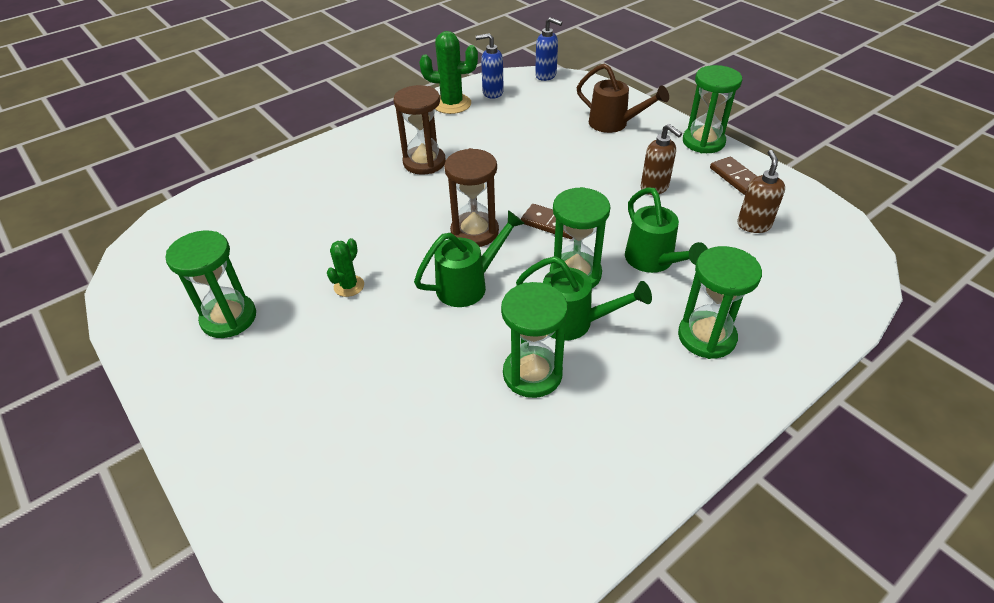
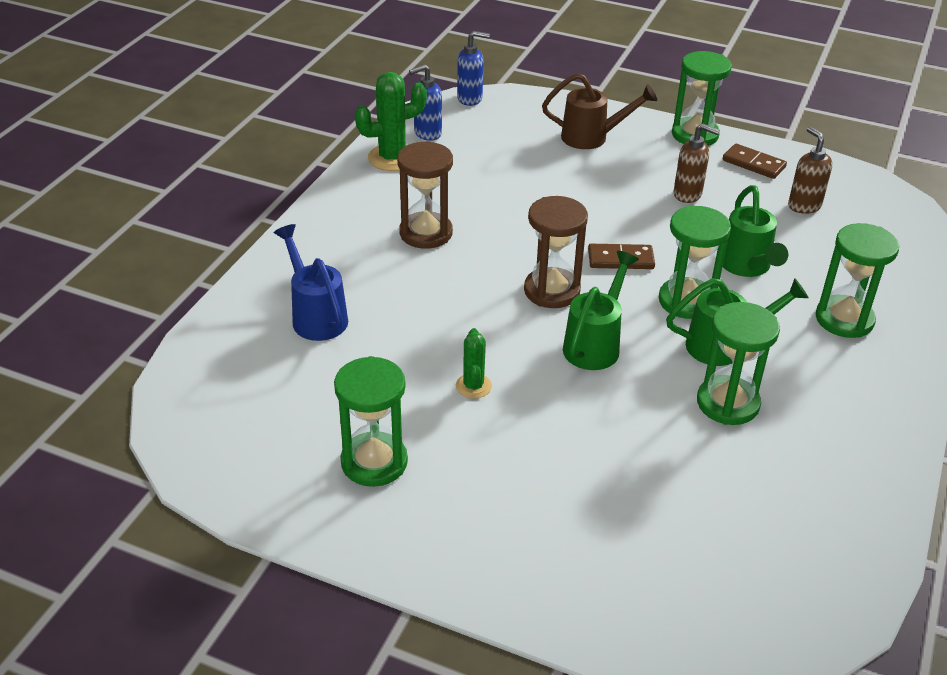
camera: 30 degrees left, 5 degrees down
(296, 199) = (316, 315): none -> blue watering can
(654, 262) = (747, 267): green watering can -> green watering can turned 45 degrees clockwise

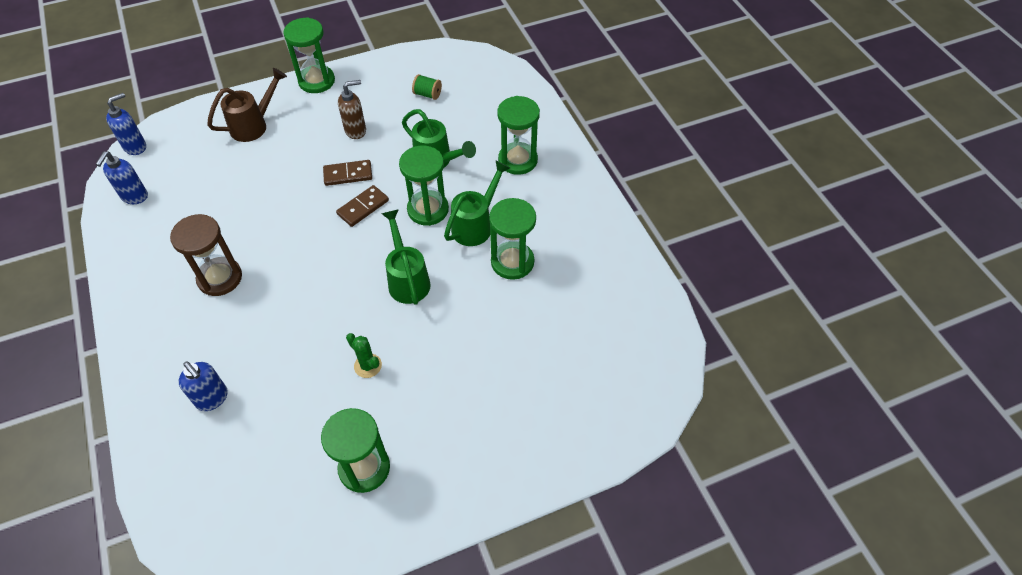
camera: 45 degrees left, 15 degrees up
(316, 315) = (212, 398): blue watering can -> blue soap dispenser
(392, 158) = (130, 234): green cactus -> none
(552, 291) = (345, 261): brown hourglass -> none
(753, 164) = (372, 81): brown domino -> brown domino (348, 174)
(804, 206) = (427, 94): brown soap dispenser -> green spool

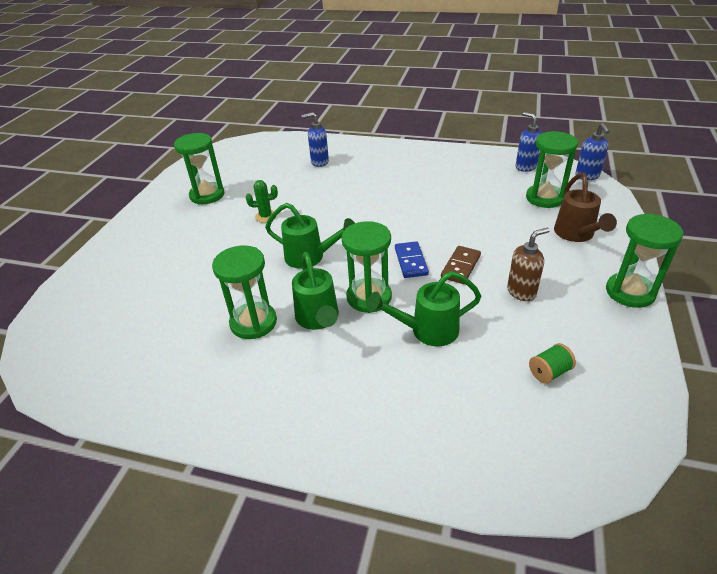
camera: 130 degrees right, 15 degrees down
(220, 278) = (408, 182): brown hourglass -> none
(356, 130) = (521, 292): brown soap dispenser -> brown soap dispenser turned 135 degrees counterclockwise
(363, 207) = (411, 261): brown domino -> blue domino
(518, 160) = (368, 397): green hourglass -> green hourglass (544, 198)

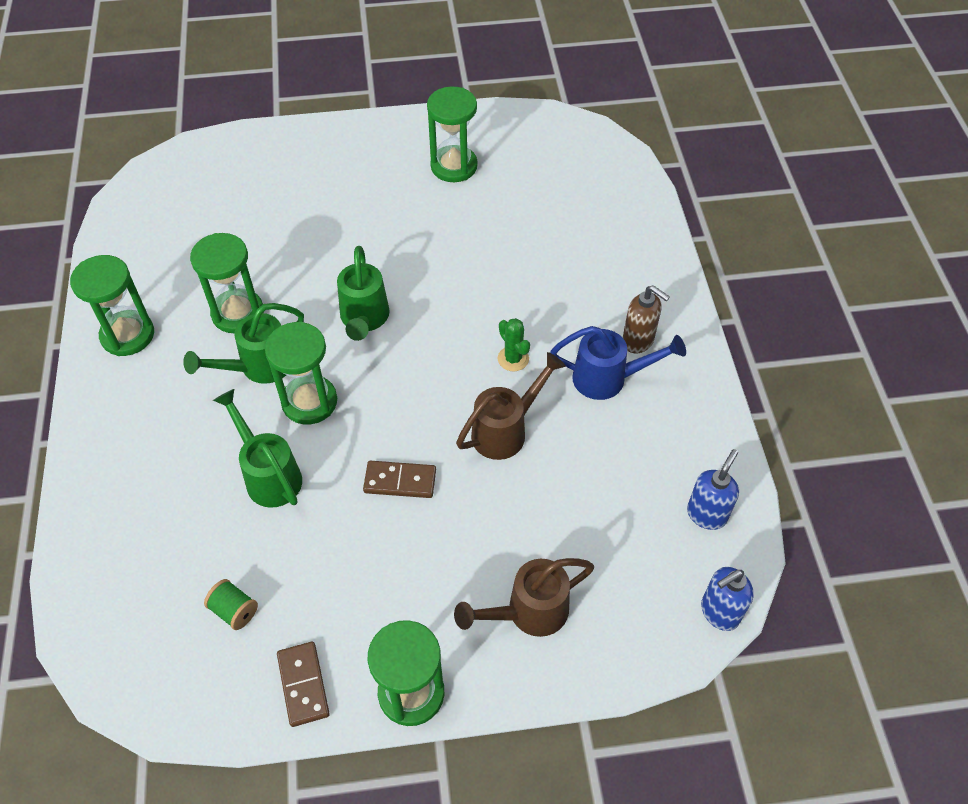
camera: 65 degrees right, 15 degrees up
(266, 216) = (431, 243): green cactus -> green cactus (513, 359)
(319, 162) = (590, 246): blue soap dispenser -> none
(411, 261) = (392, 424): blue domino -> none
(421, 176) = (609, 379): none -> blue watering can
(440, 217) = (506, 430): none -> brown watering can
(521, 292) = (370, 560): brown soap dispenser -> brown soap dispenser (638, 341)
(544, 198) = (617, 556): green hourglass -> green hourglass (127, 335)
(620, 343) = (303, 685): none -> brown domino

